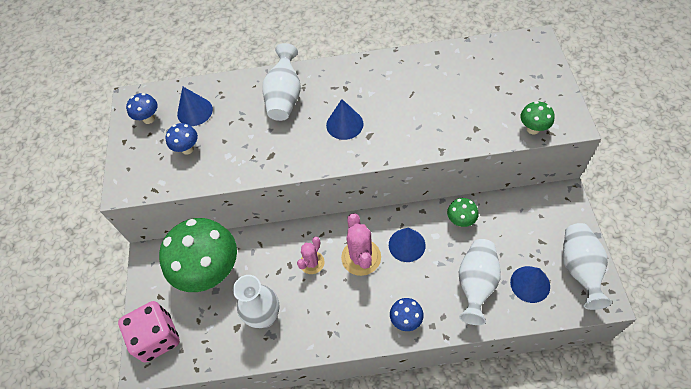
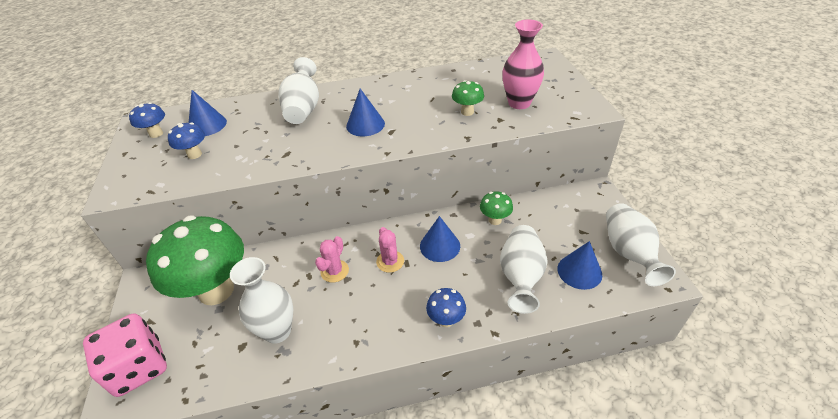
camera: 10 degrees left, 15 degrees down
(361, 257) = (390, 261): pink cactus -> pink cactus, size x0.63
(498, 108) = (519, 103): none -> pink vase
(533, 129) = (556, 116): green mushroom -> green mushroom (467, 112)

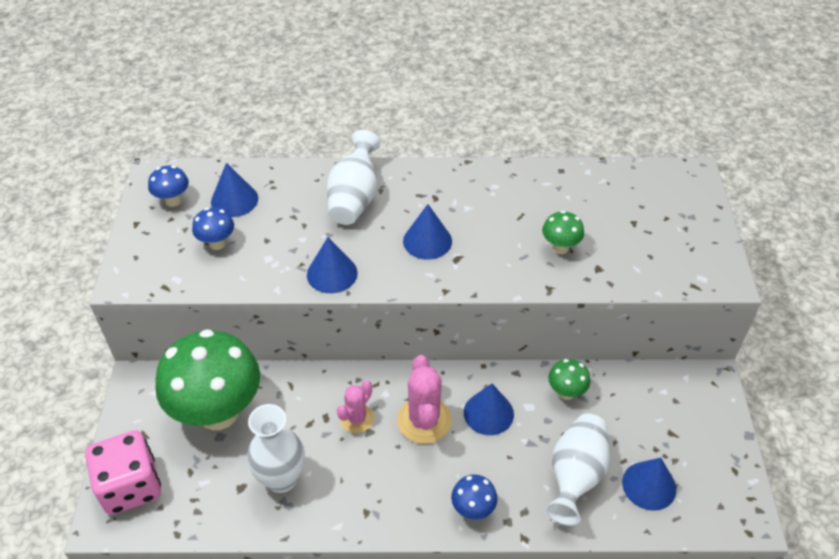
camera: 10 degrees right, 5 degrees up
(293, 157) = (332, 273): none -> blue cone
(390, 261) = (424, 420): pink cactus -> pink cactus, size x1.59
(519, 103) = (631, 247): pink vase -> none
(628, 253) = (719, 475): white vase -> none

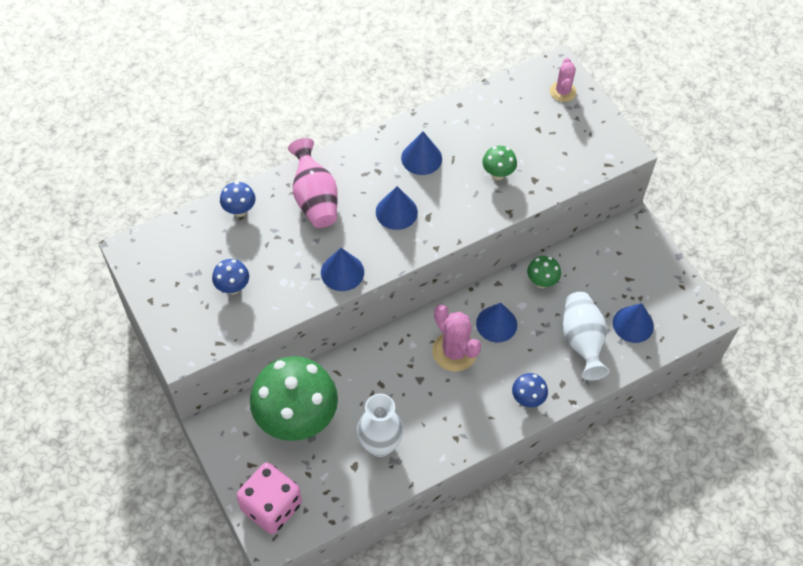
camera: 30 degrees left, 10 degrees up
(173, 201) = (166, 266): blue mushroom -> blue mushroom (239, 210)
(234, 200) = (217, 243): blue cone -> blue cone (421, 158)
(354, 198) = (315, 199): white vase -> pink vase
(356, 418) = (404, 374): pink cactus -> pink cactus (562, 91)

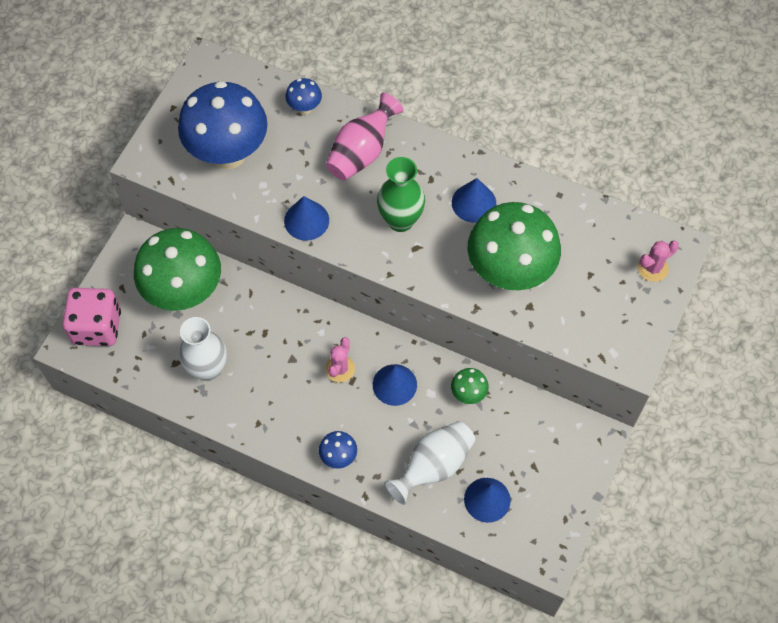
camera: 55 degrees right, 5 degrees up
(233, 288) = (228, 154): blue mushroom -> blue mushroom, size x2.36
(396, 212) = (400, 220): blue cone -> green vase
(454, 351) = (340, 369): pink cactus -> pink cactus, size x0.63
(497, 174) = (509, 273): green mushroom -> green mushroom, size x2.36

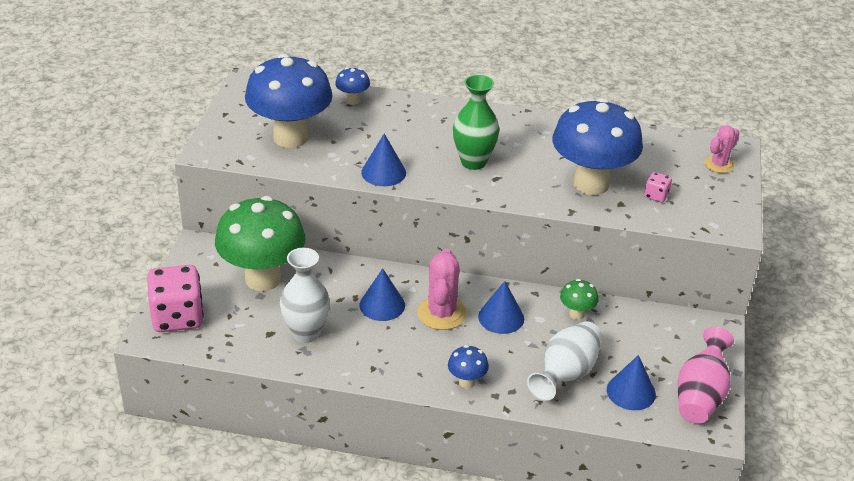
camera: 15 degrees left, 25 degrees down
(340, 369) = (441, 313): pink cactus -> pink cactus, size x1.59
(361, 152) = (418, 122): pink vase -> pink vase (700, 396)
(473, 203) = (536, 142): blue cone -> blue cone (382, 305)
(509, 273) = (591, 184): green mushroom -> blue mushroom
(569, 302) = (656, 196): none -> pink dice

